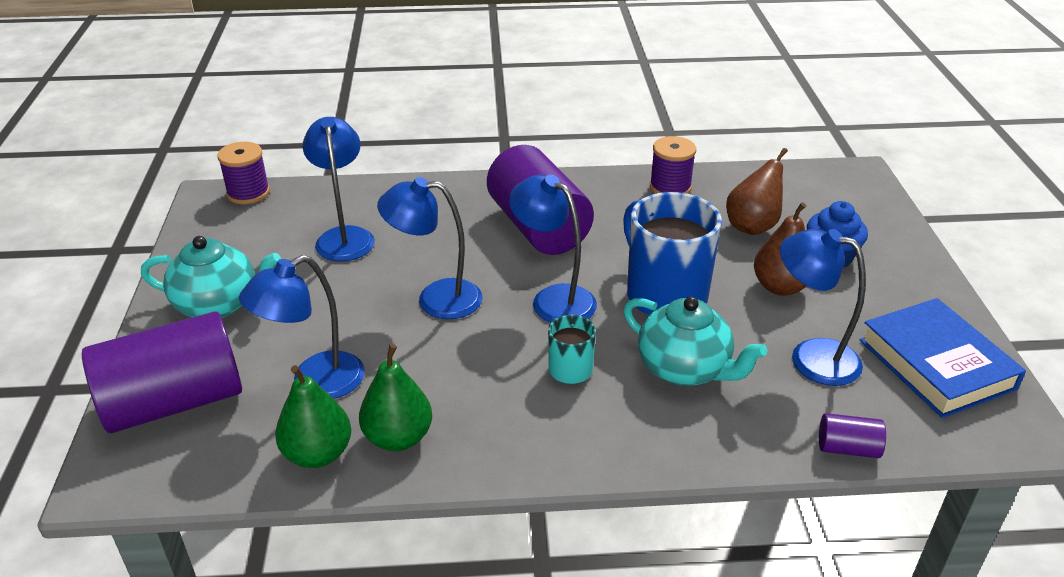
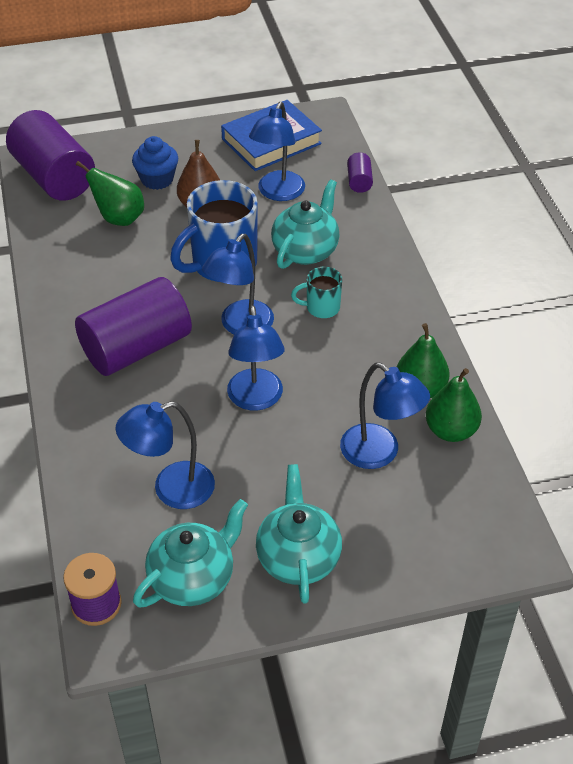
camera: 100 degrees left, 10 degrees up
(174, 402) = (429, 541): purple cylinder -> purple cylinder (54, 177)
(239, 241) = (193, 578): none -> turquoise teapot
(670, 187) = (60, 268): purple spool -> none
(752, 226) = (119, 218): brown pear -> green pear

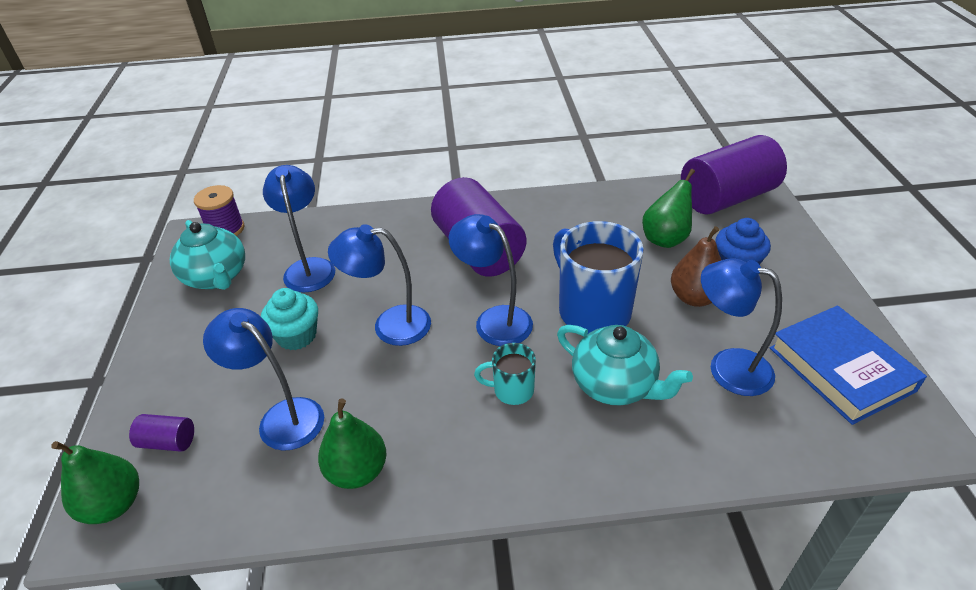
camera: 100 degrees right, 5 degrees down
(279, 471) = (296, 336): none -> turquoise cupcake
(298, 557) = (197, 341): turquoise teapot -> none
(321, 308) = (512, 390): turquoise mug -> turquoise mug turned 90 degrees counterclockwise
(359, 181) = (769, 461): purple cylinder -> purple cylinder (168, 442)
(379, 453) = (282, 417): blue lamp -> blue lamp turned 75 degrees clockwise
(451, 431) = (283, 492): green pear -> green pear (114, 504)

